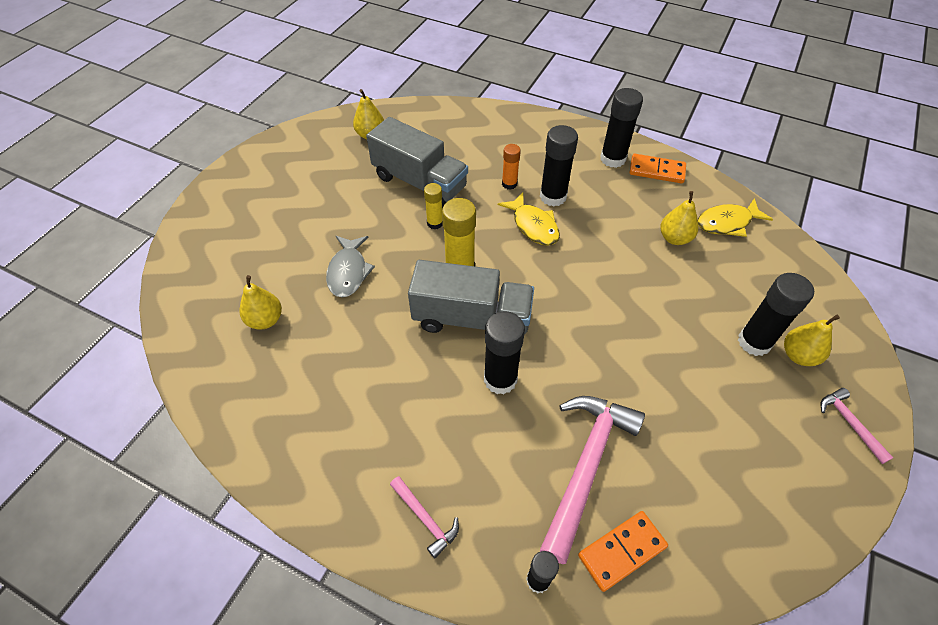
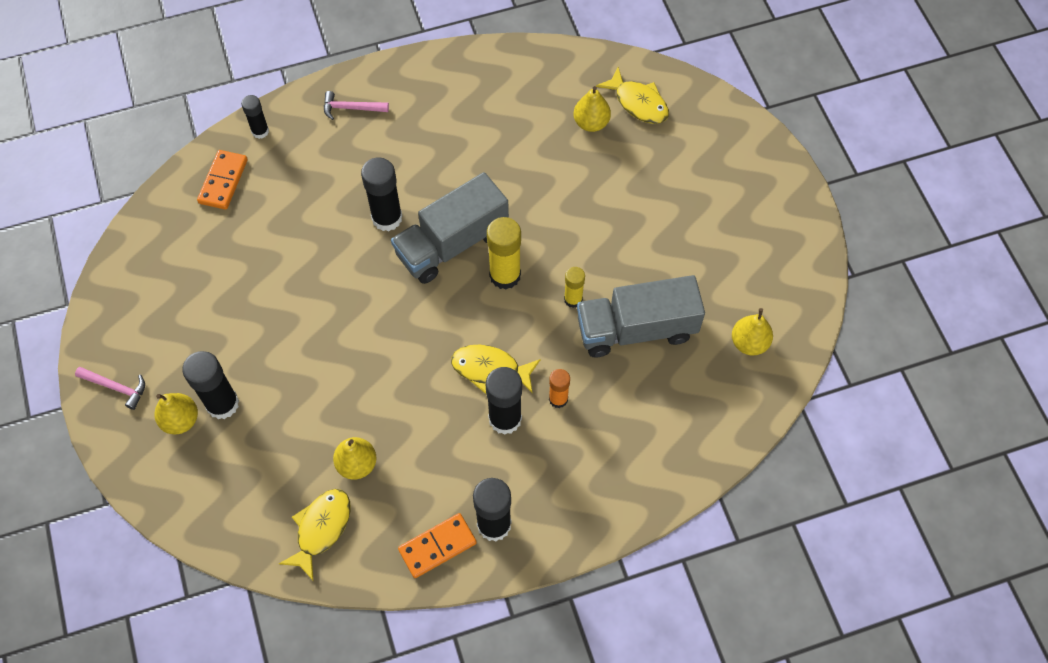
camera: 135 degrees right, 10 degrees up
(215, 305) = (638, 103): none -> yellow fish
(348, 272) = (584, 201): grey fish -> none
(586, 466) = (281, 210): pink hammer -> none

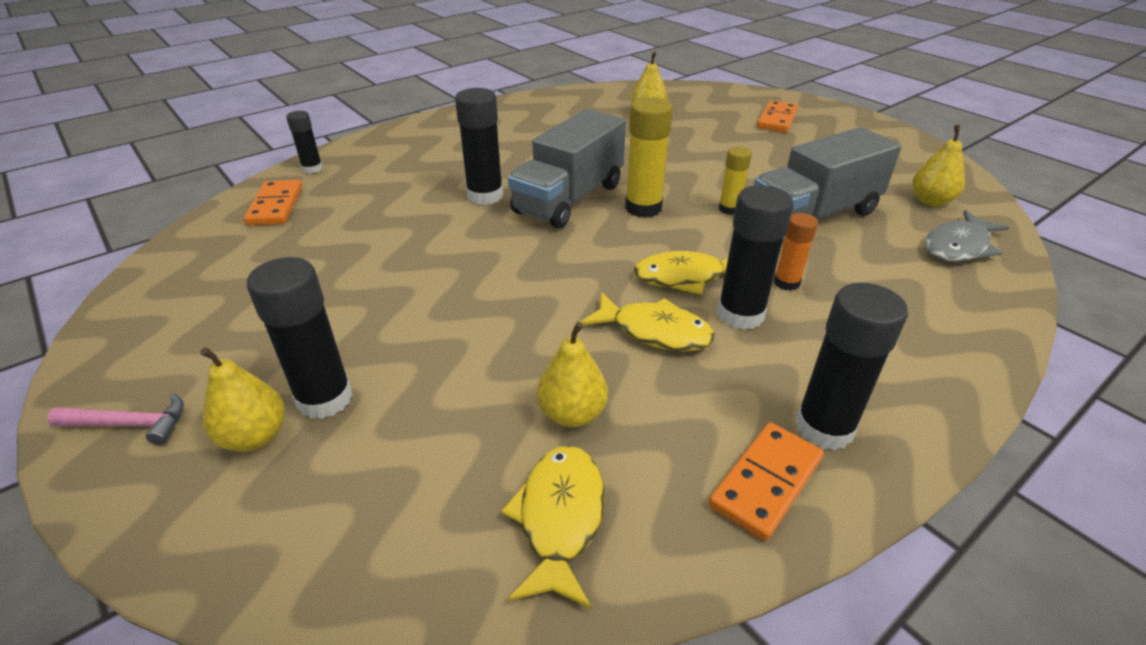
camera: 20 degrees left, 25 degrees down
(351, 108) = (409, 141): pink hammer -> none
(638, 103) = (679, 100): yellow fish -> yellow fish (654, 331)
(712, 171) = (777, 119): none -> orange domino
(719, 404) = (958, 246): none -> grey fish

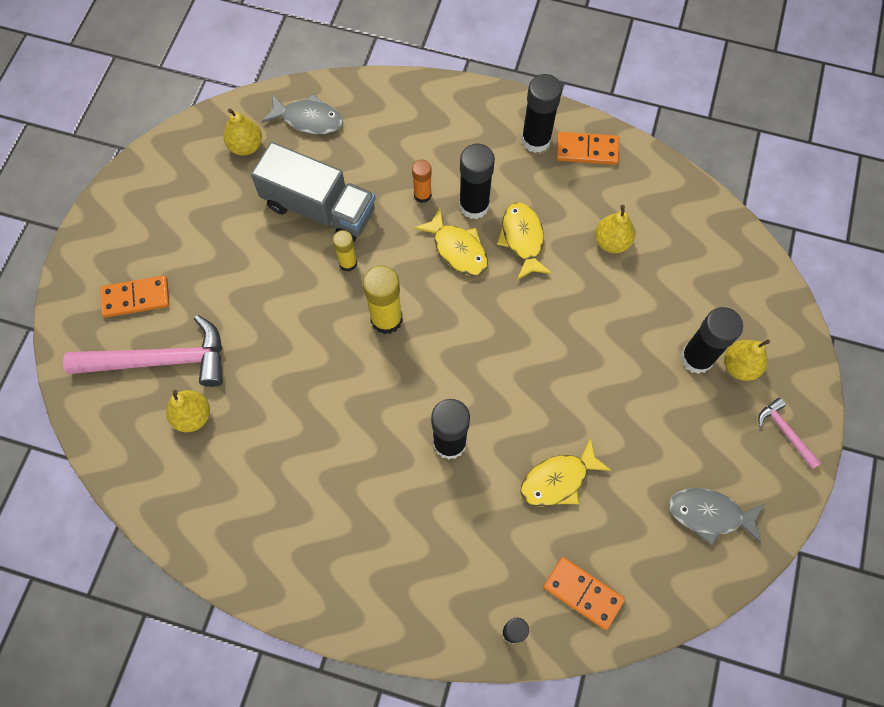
camera: 125 degrees left, 30 degrees up
(188, 304) = (709, 514): none -> grey fish
(275, 206) = (583, 593): orange domino -> orange domino turned 75 degrees clockwise
(560, 518) = (667, 212): yellow fish -> yellow fish (558, 480)
(569, 199) = (409, 378): grey truck -> none
(709, 115) = (160, 360): none -> pink hammer

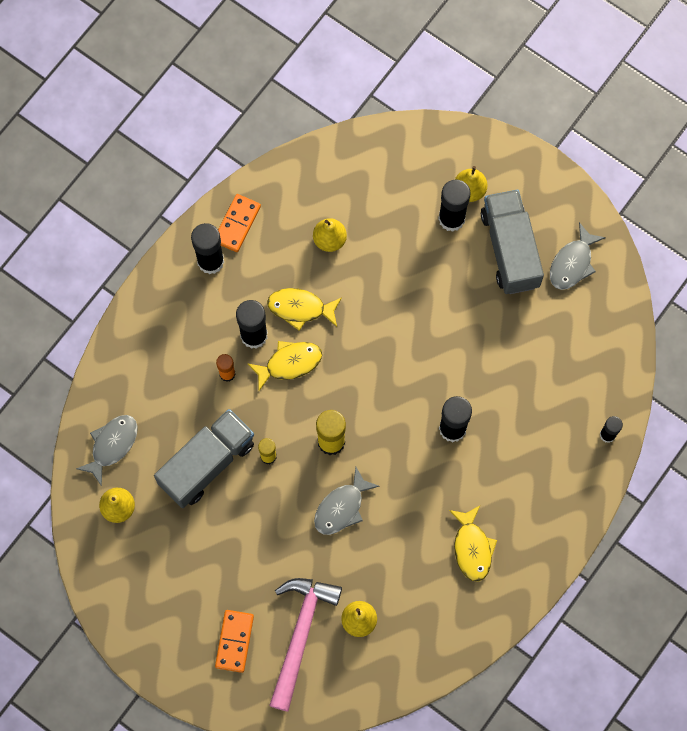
camera: 70 degrees left, 5 degrees up
(316, 355) = (342, 507): none -> grey fish
(558, 480) = (509, 359): yellow fish -> yellow fish (472, 548)
(583, 593) = (597, 375): orange domino -> none
(691, 435) = (510, 249): none -> grey truck
(785, 432) = (531, 182): pink hammer -> none

